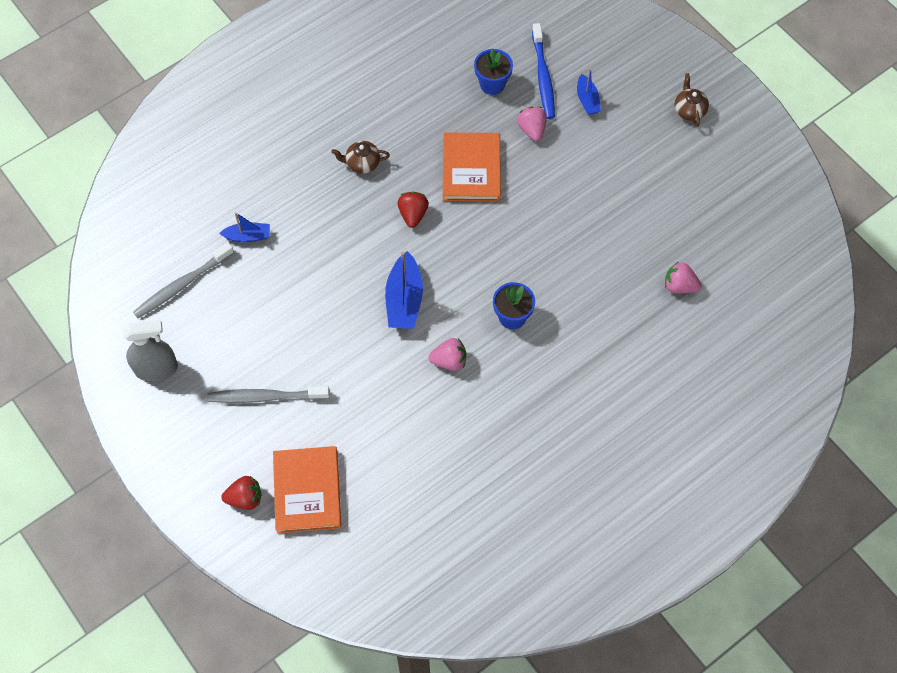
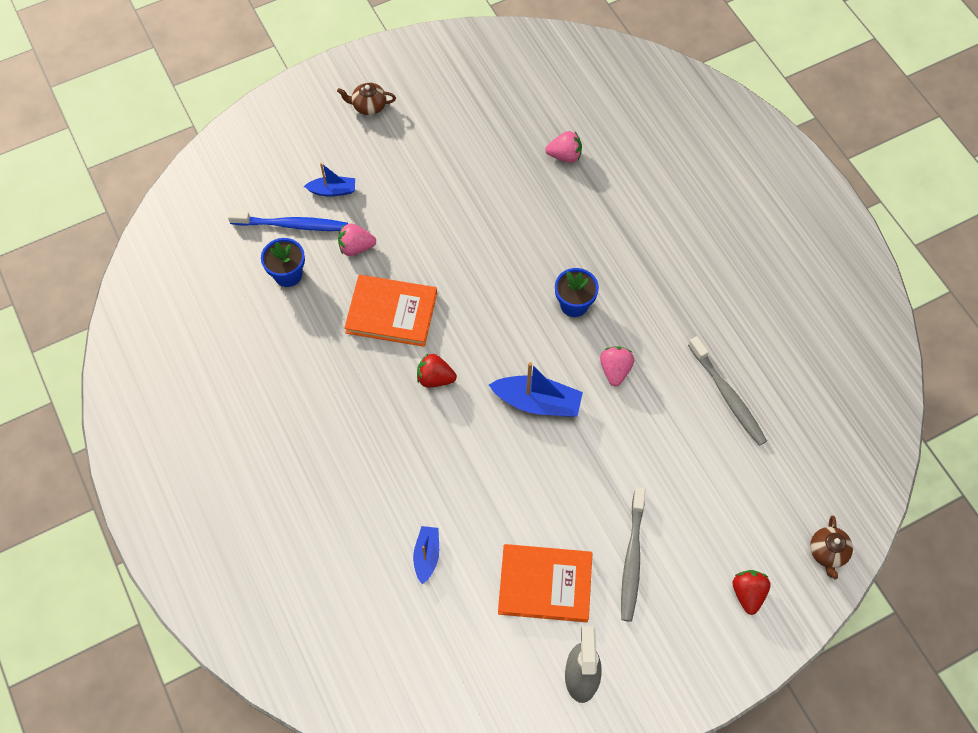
camera: 80 degrees left, 0 degrees up
(182, 285) = (476, 637): grey toothbrush -> grey toothbrush (727, 395)
(307, 491) = (745, 528): orange book -> orange book (545, 584)
(362, 163) = (358, 420): brown teapot -> brown teapot (827, 552)
(679, 286) = (564, 155): pink strawberry -> pink strawberry turned 120 degrees counterclockwise

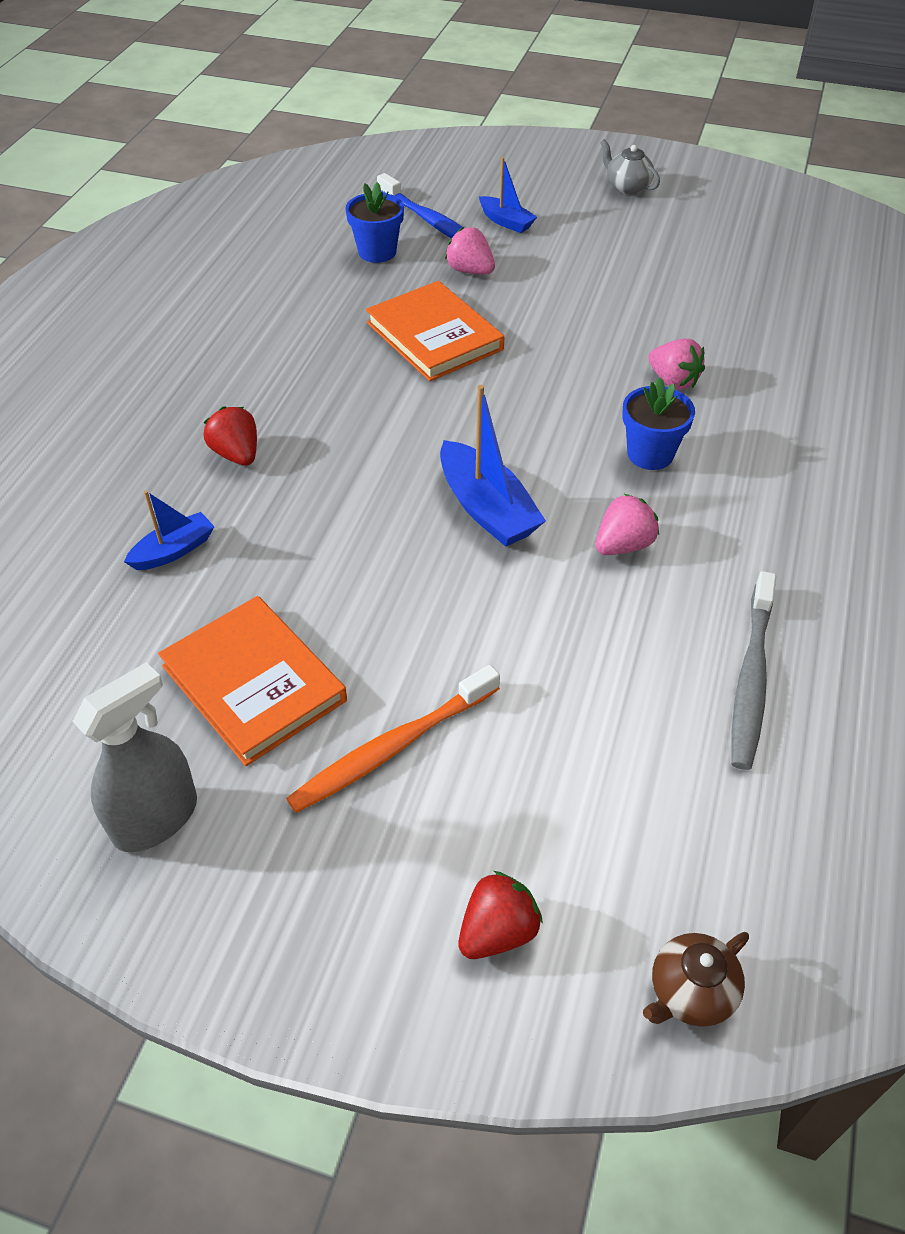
camera: 45 degrees right, 15 degrees down
(368, 106) = (627, 187): brown teapot -> grey teapot
(435, 378) = (403, 413): red strawberry -> red strawberry (237, 454)
(564, 155) = (804, 330): pink strawberry -> pink strawberry (673, 381)
(632, 558) = (393, 747): grey toothbrush -> orange toothbrush

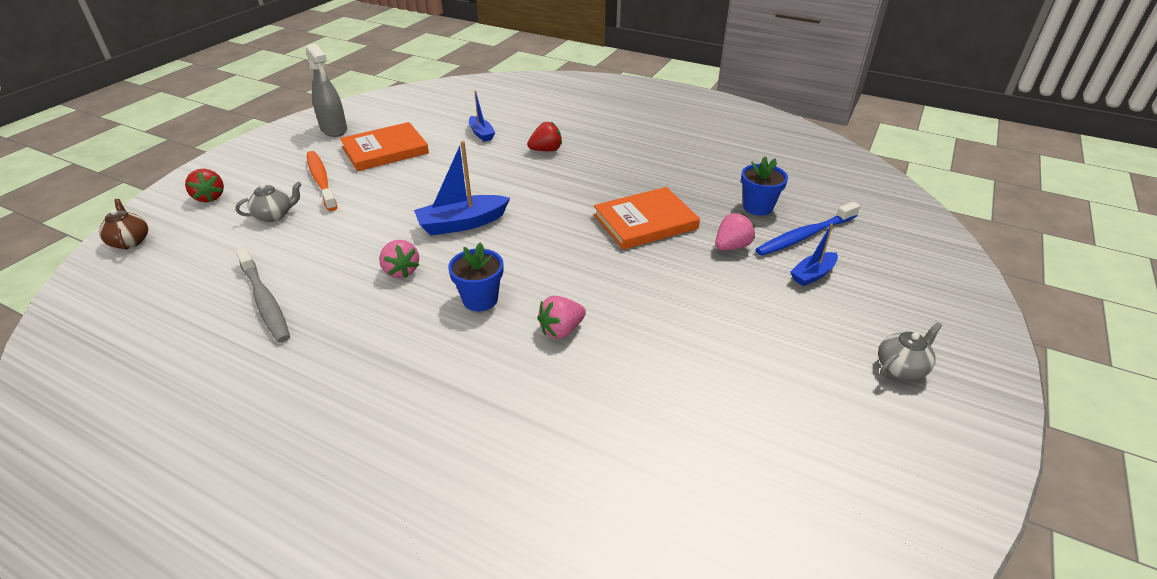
camera: 100 degrees right, 10 degrees down
(531, 772) = (274, 215): none -> grey teapot
(751, 677) = (264, 301): grey toothbrush -> grey toothbrush turned 150 degrees counterclockwise

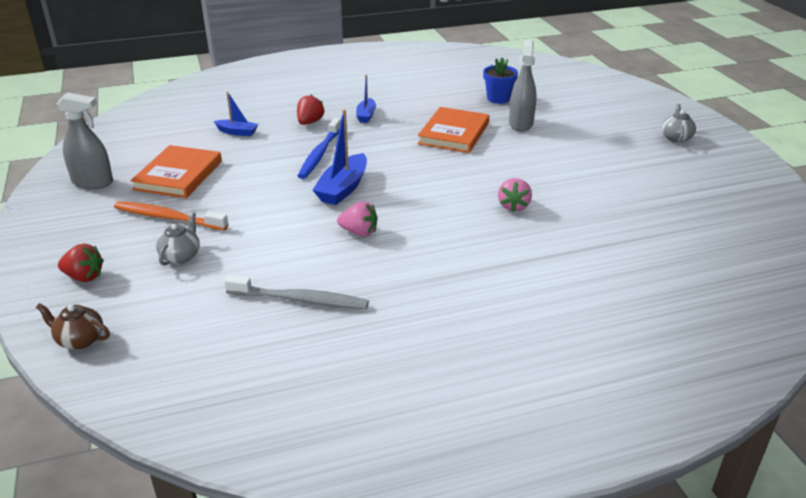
camera: 45 degrees left, 5 degrees down
(480, 299) = (441, 218): blue flower pot -> none
(731, 246) = (520, 124): pink strawberry -> grey spray bottle
(805, 235) = (545, 102): blue toothbrush -> blue toothbrush (320, 154)
(812, 274) = (579, 118): blue boat -> blue boat (366, 115)

